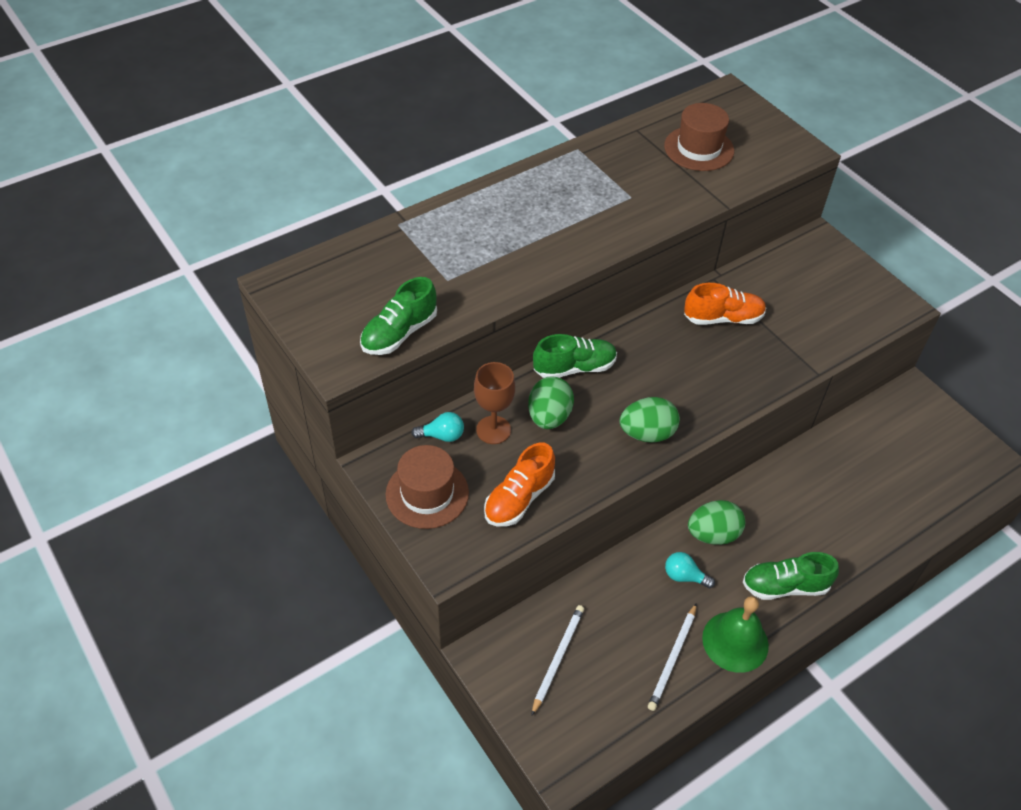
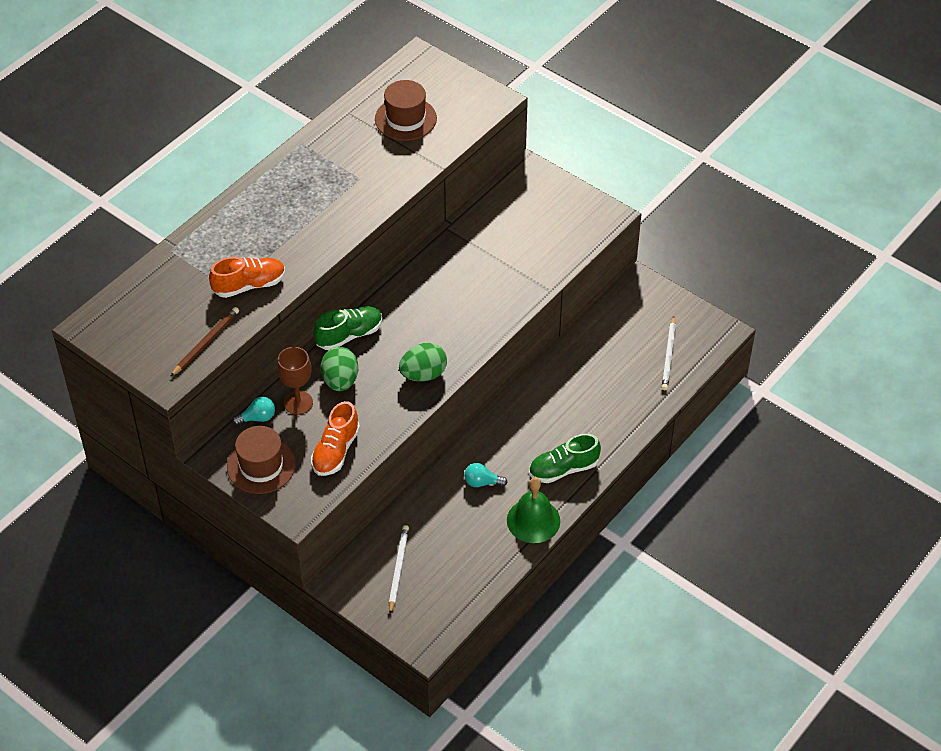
camera: 15 degrees left, 0 degrees up
(399, 333) = (205, 343): green shoe -> brown pencil
(673, 658) = (488, 545): white pencil -> white pencil (669, 355)
(713, 534) = (497, 444): green egg -> none
(723, 318) = (462, 262): orange shoe -> orange shoe (249, 285)

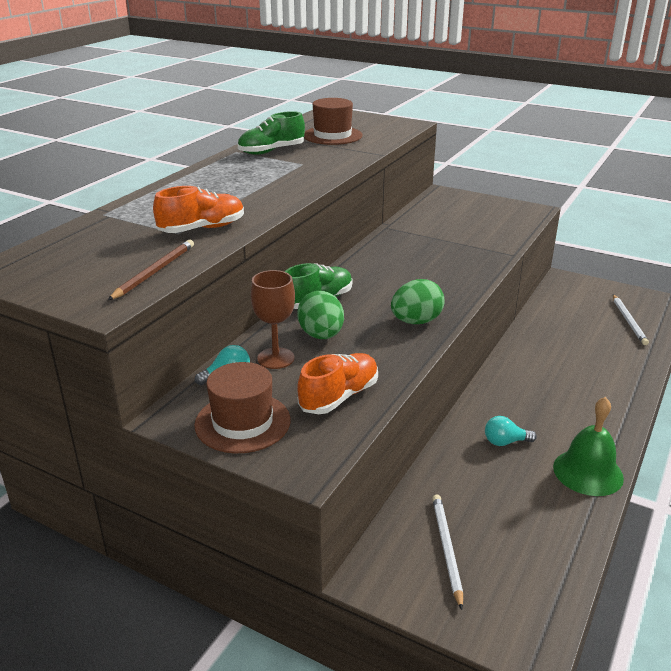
camera: 10 degrees left, 20 degrees down
(336, 451) = (339, 397): orange shoe -> orange shoe turned 150 degrees counterclockwise
(563, 469) = (589, 419): green shoe -> green shoe (271, 151)

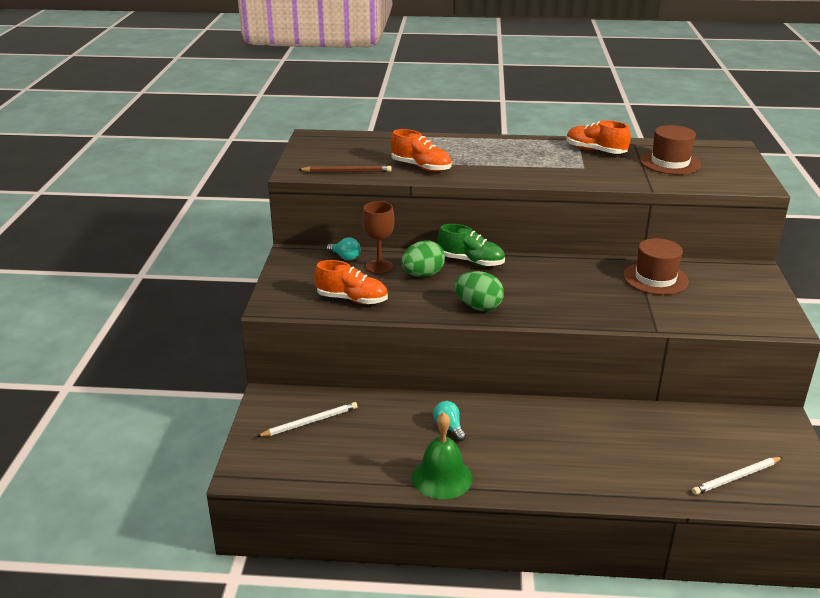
camera: 65 degrees right, 0 degrees up
(242, 422) = (301, 275): brown hat -> brown hat (655, 278)
(271, 151) = (595, 151): green shoe -> orange shoe

